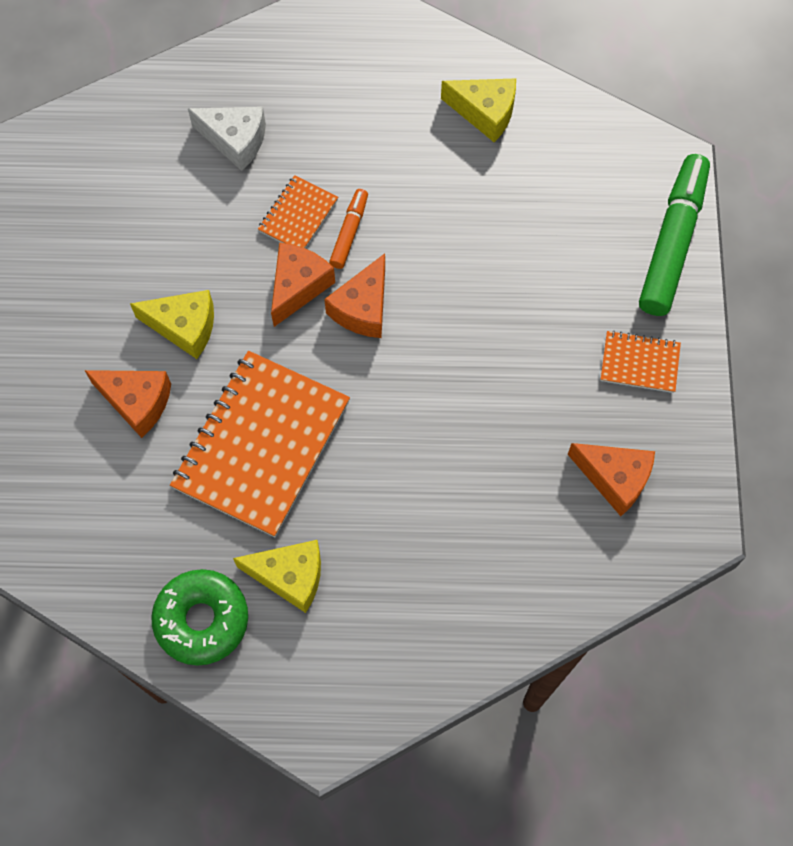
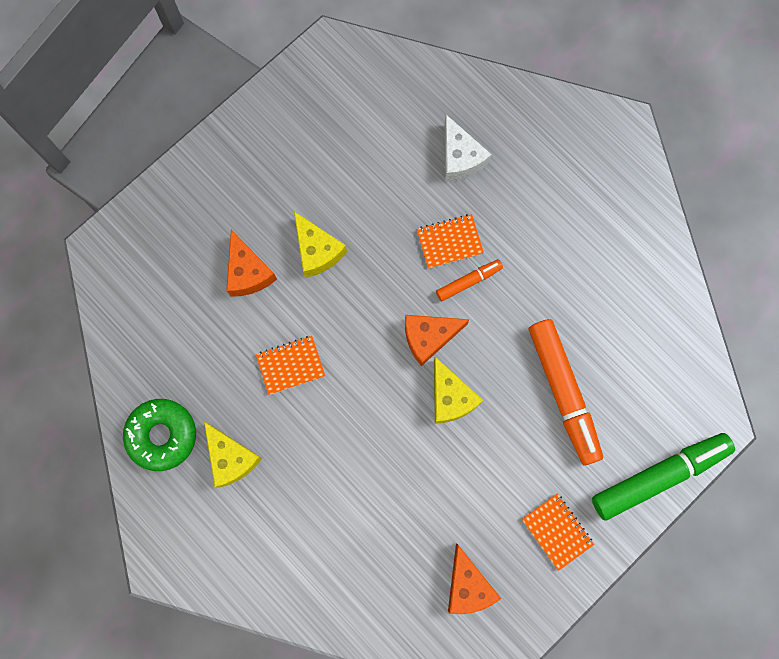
camera: 45 degrees right, 10 degrees up
(262, 445) = (290, 365): orange notebook -> orange notebook, size x0.47
(298, 286) = (405, 287): orange cheese -> none
(485, 113) = (630, 280): yellow cheese -> yellow cheese (450, 397)
(525, 249) = (563, 393): none -> orange marker

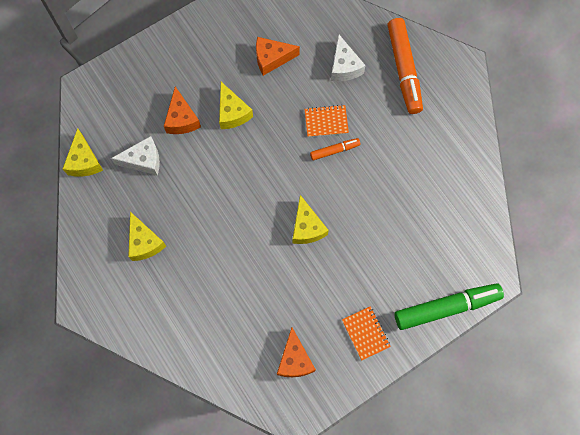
camera: 10 degrees right, 5 degrees down
(124, 356) = (84, 161): none -> yellow cheese
(162, 435) = (100, 219): green donut -> none
(206, 341) = (143, 160): none -> white cheese
(290, 365) = (198, 186): orange notebook -> none
(429, 337) = (299, 184): orange cheese -> orange cheese (272, 59)
(563, 393) = (388, 238): orange marker -> orange marker (404, 70)

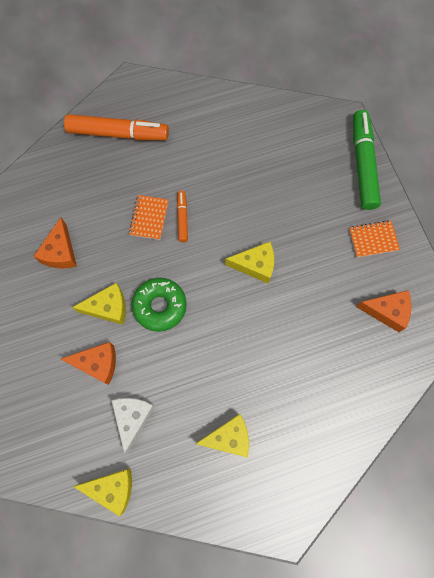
camera: 75 degrees left, 0 degrees up
(245, 154) = (160, 306): none -> green donut
(344, 66) = (95, 185): white cheese -> none

